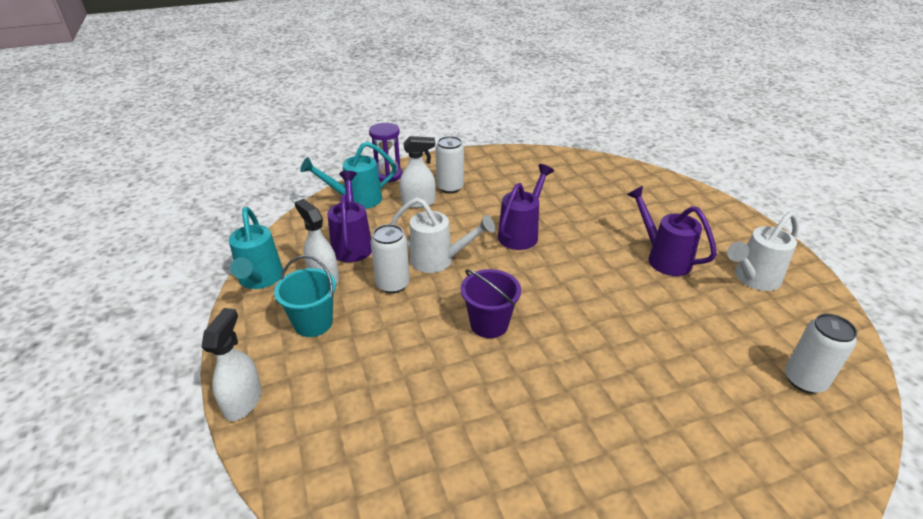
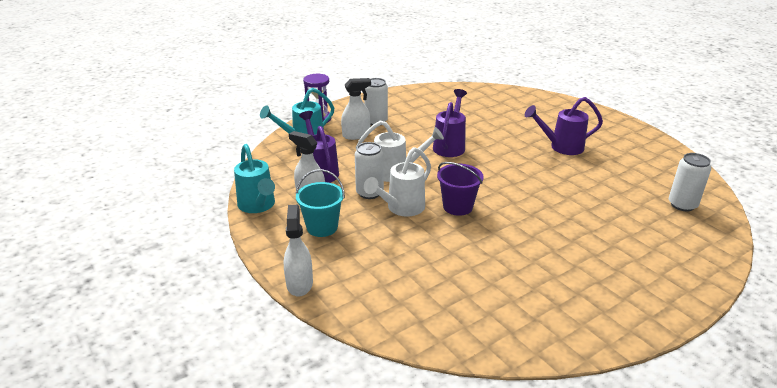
camera: 15 degrees left, 5 degrees down
(663, 257) = (561, 147): purple watering can -> purple watering can turned 45 degrees counterclockwise
(752, 279) = (627, 152): white watering can -> white watering can (401, 208)

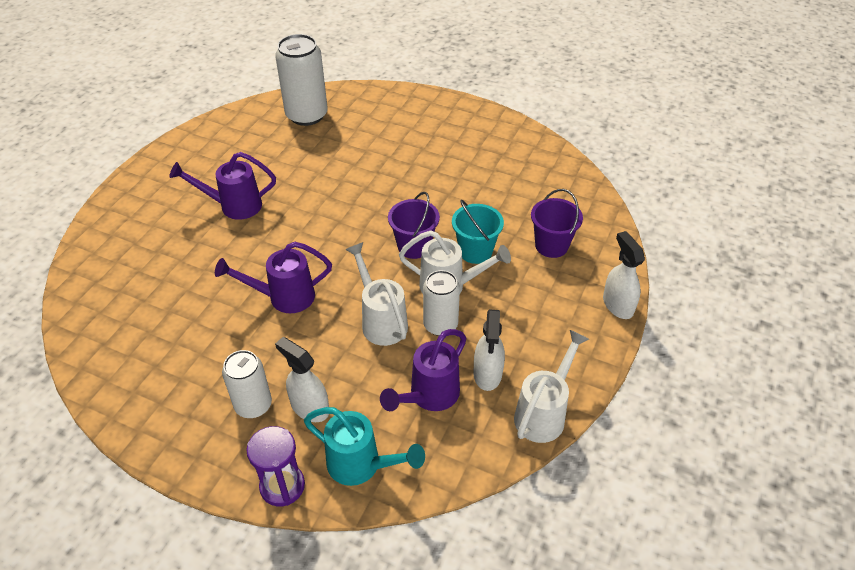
camera: 120 degrees left, 15 degrees up
(258, 206) = (544, 413): turquoise watering can -> white watering can
(299, 284) = (617, 305): white spray bottle -> white spray bottle turned 105 degrees clockwise
(322, 227) = (531, 333): turquoise bucket -> turquoise bucket (475, 251)
(398, 278) = (551, 245): none -> purple bucket
(561, 147) = (233, 206): purple watering can -> purple watering can turned 120 degrees clockwise
(682, 205) = (306, 115): white can -> white can, size x1.58

